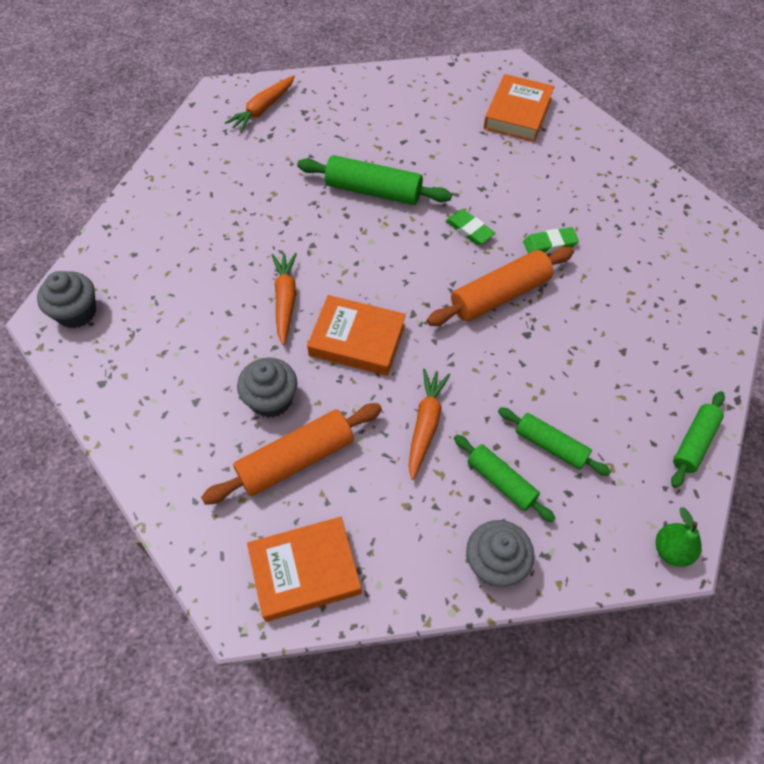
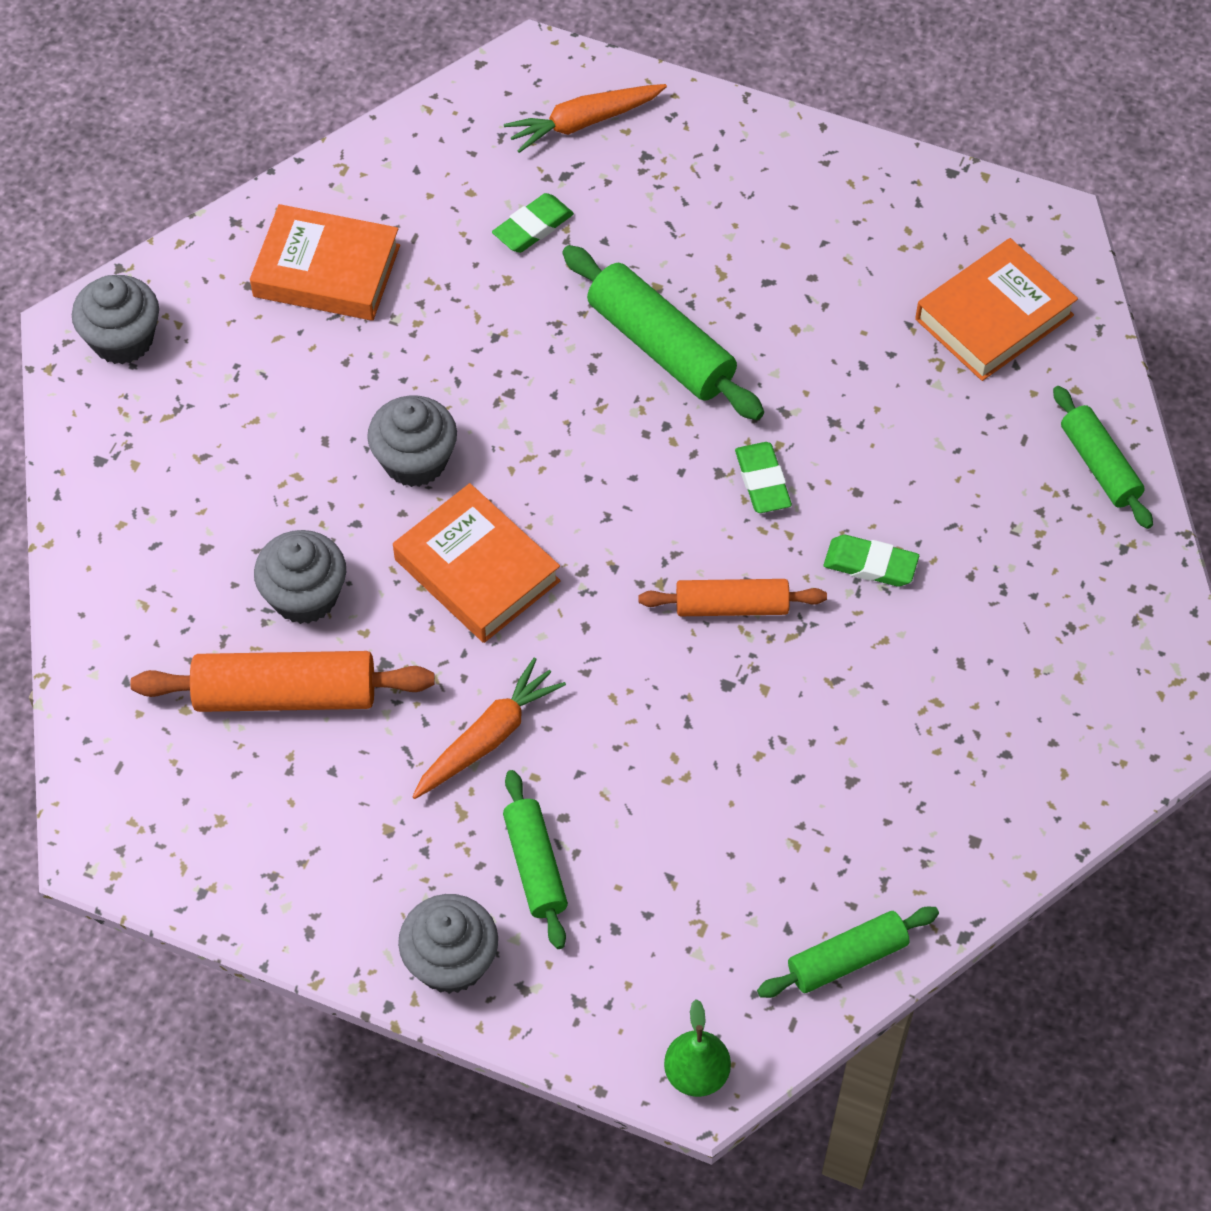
camera: 30 degrees right, 0 degrees up
(270, 164) = (533, 227): none -> green eraser
(285, 300) = (415, 461): orange carrot -> grey cupcake
(305, 571) = (207, 841): orange book -> orange book (326, 271)
(500, 295) = (731, 606): orange rolling pin -> orange rolling pin, size x0.64
(550, 446) = (639, 855): green rolling pin -> green rolling pin (1099, 465)

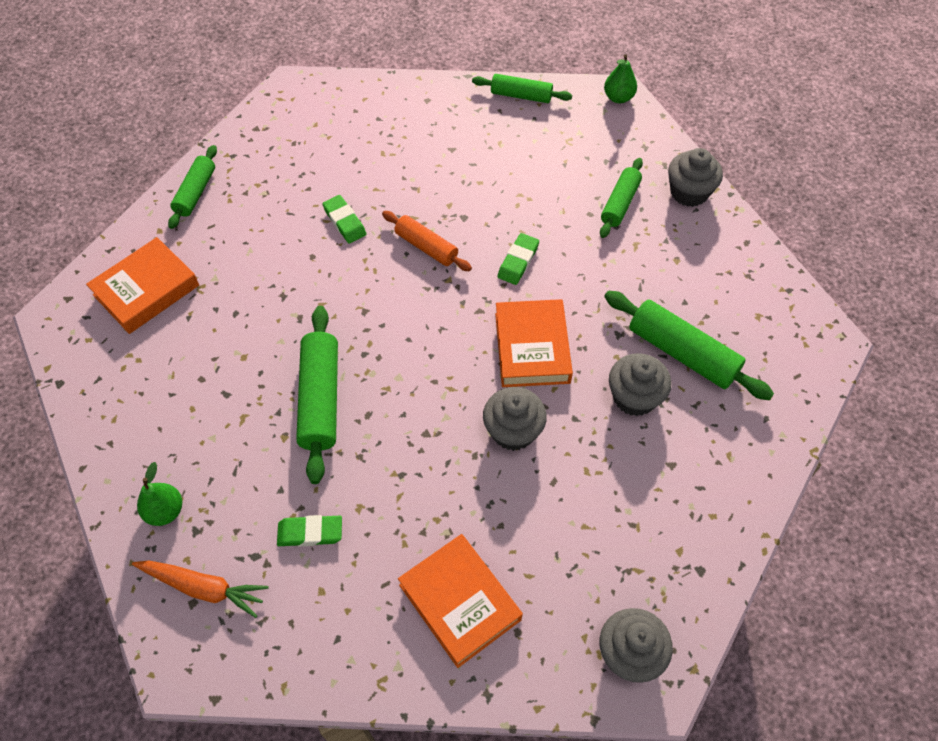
camera: 140 degrees left, 0 degrees up
(285, 695) = (682, 353): orange rolling pin -> green rolling pin
(488, 738) = (596, 267): orange carrot -> none
(695, 149) = (165, 511): none -> green pear
(762, 481) = (349, 292): green eraser -> green eraser (518, 261)
(994, 317) = (146, 290): orange book -> orange book turned 45 degrees counterclockwise

